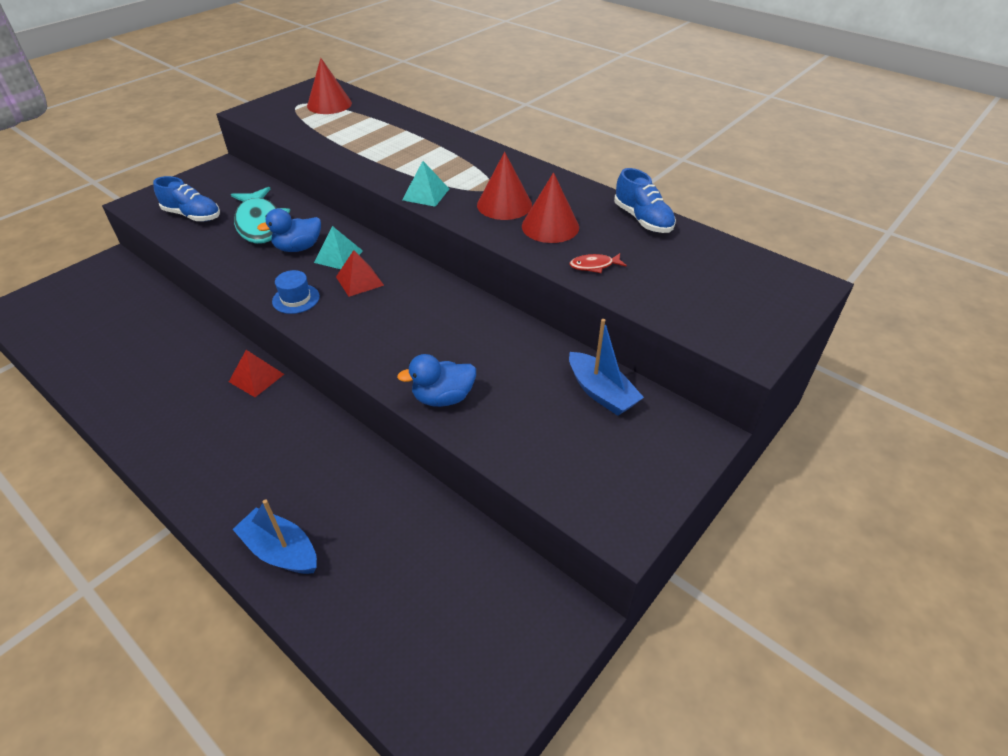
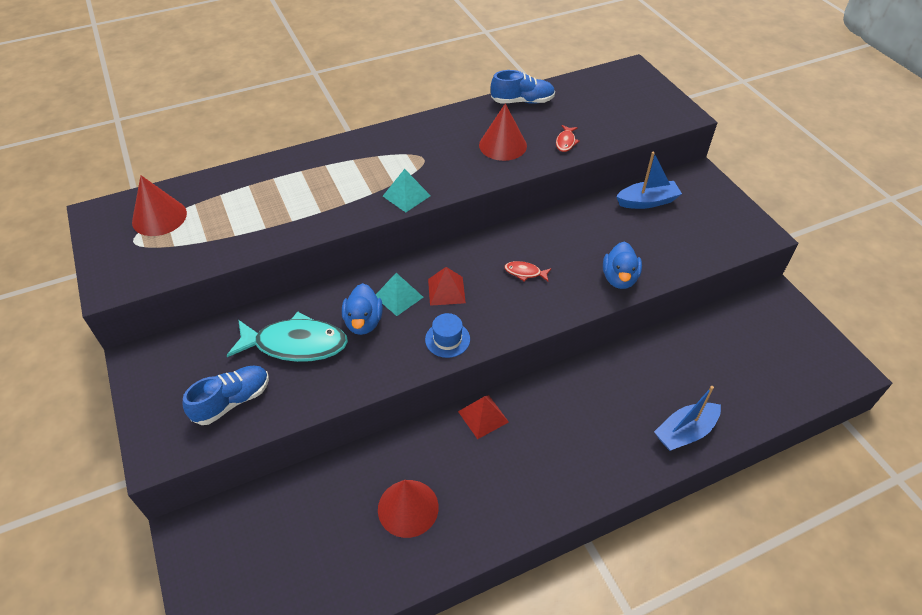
camera: 65 degrees left, 5 degrees up
(412, 323) = (525, 273): none -> red fish
(504, 204) = (455, 158): red cone -> red cone (408, 508)

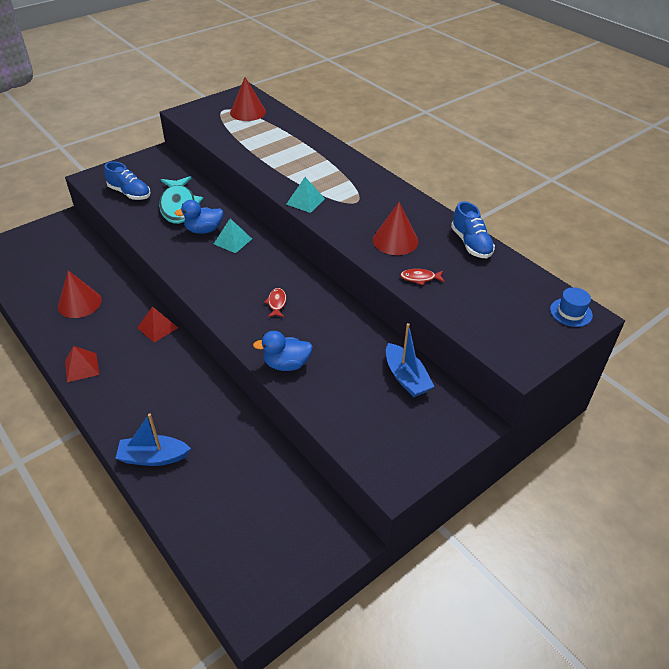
camera: 75 degrees right, 5 degrees down
(446, 291) = (244, 263): red pyramid -> red pyramid (81, 367)
(447, 339) = (194, 272): blue hat -> blue hat (571, 312)
(685, 432) = (153, 457): blue boat -> blue boat turned 45 degrees counterclockwise

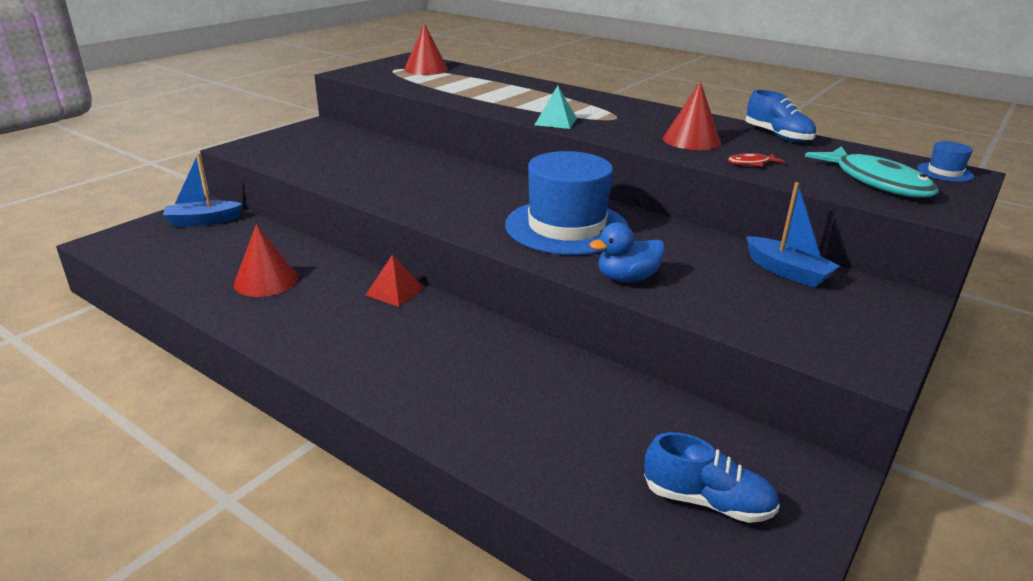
camera: 15 degrees left, 15 degrees down
(81, 367) = (305, 345): red pyramid -> none
(130, 193) = (300, 156): blue shoe -> blue shoe (707, 501)
(153, 457) = (477, 430): blue boat -> blue boat (203, 221)
(179, 206) = (374, 161): turquoise fish -> turquoise fish (876, 182)
(204, 230) = (422, 177): blue duck -> none
(233, 241) = (466, 182): turquoise pyramid -> none
(276, 303) = (566, 227): red fish -> blue hat

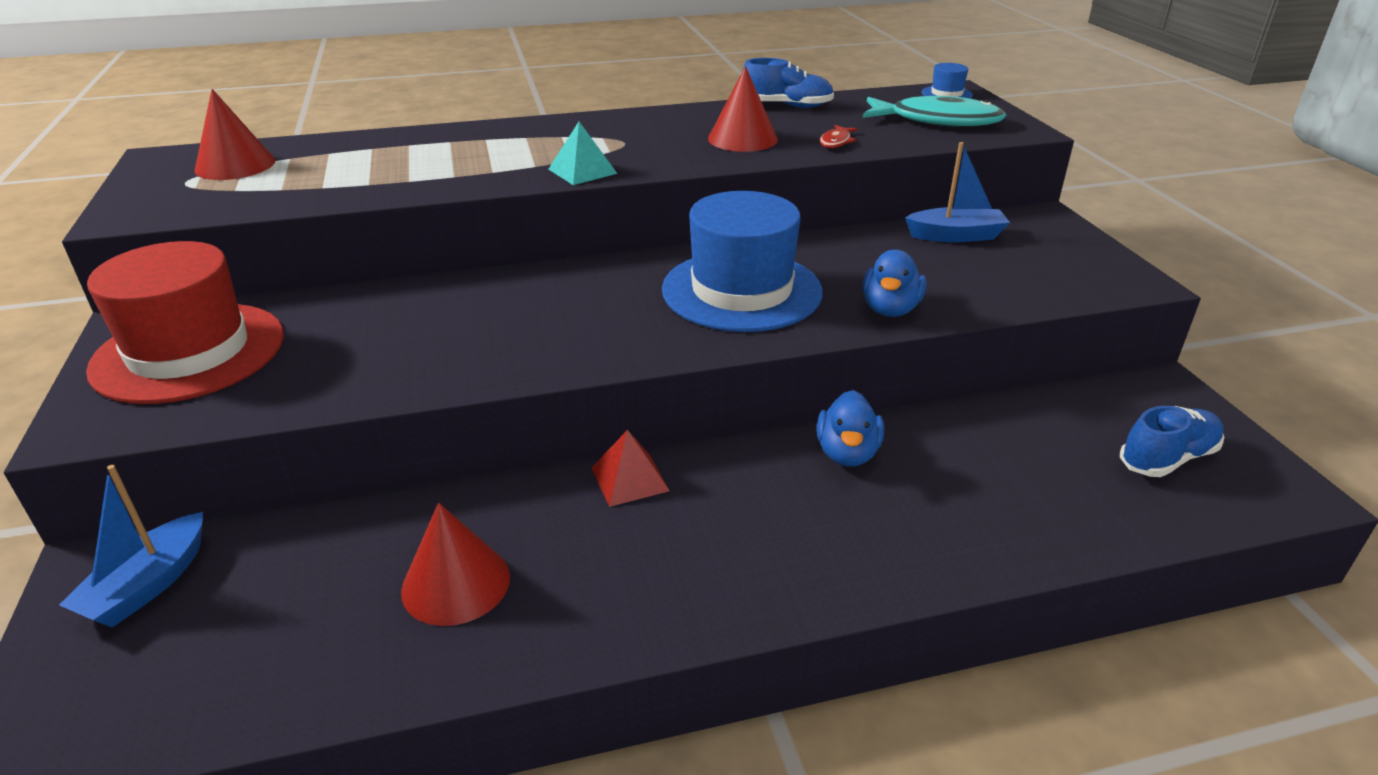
camera: 50 degrees left, 5 degrees up
(312, 141) = (189, 352): none -> red hat
(510, 350) = (847, 453): none -> blue duck

